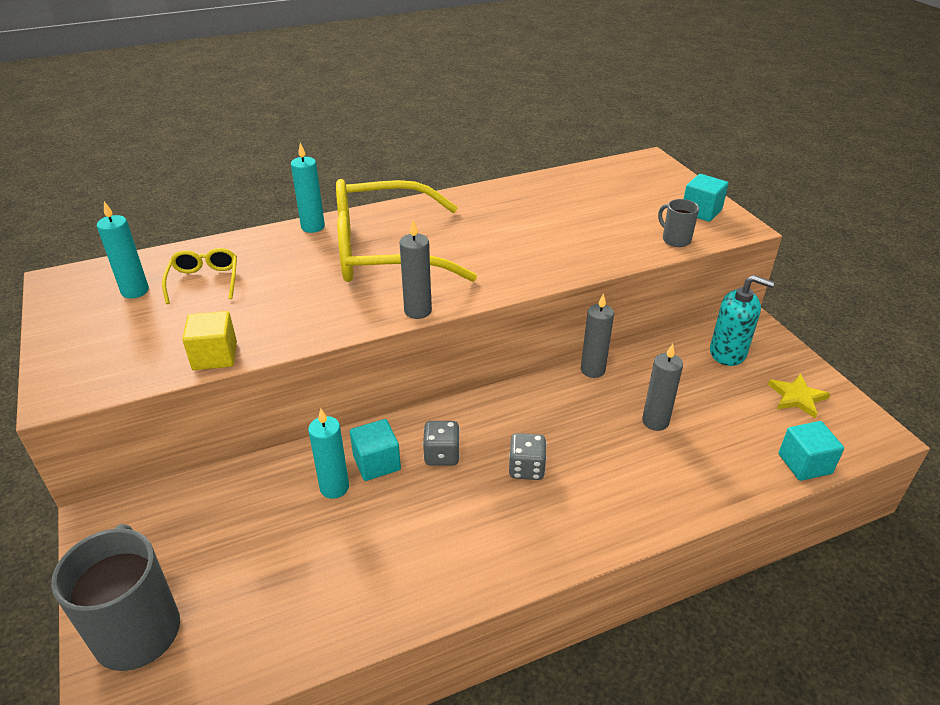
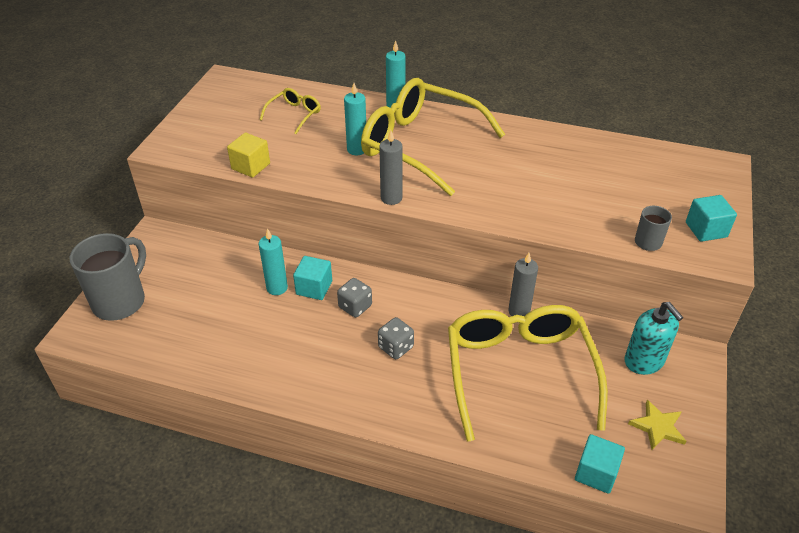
camera: 40 degrees right, 5 degrees up
(135, 291) = (253, 103): turquoise candle -> turquoise candle (357, 149)
(655, 421) = (519, 373): grey candle -> yellow glasses

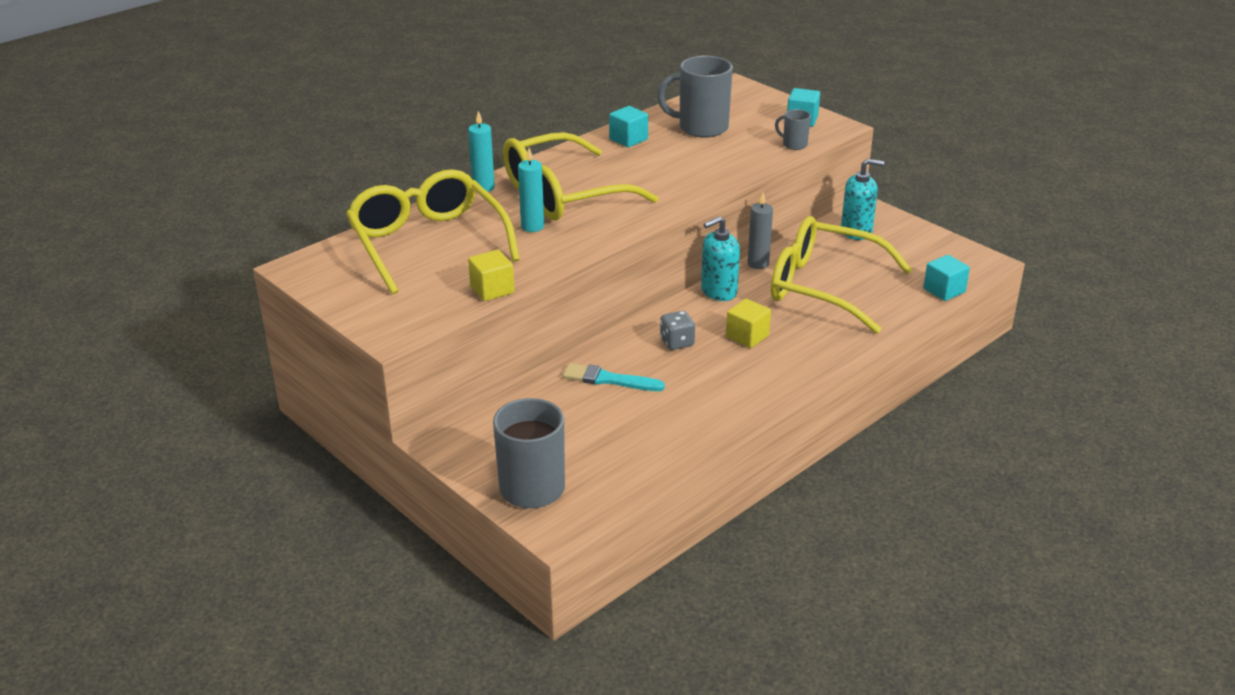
camera: 60 degrees left, 10 degrees down
(277, 288) = (608, 379): turquoise candle -> turquoise brush
(294, 115) = (428, 244): yellow glasses -> yellow glasses, size x2.33
(314, 288) = (629, 358): turquoise cube -> turquoise cube (628, 139)
(391, 198) = (627, 230): grey candle -> none
(396, 347) = (747, 336): grey dice -> yellow cube
(452, 303) = (718, 291): none -> turquoise soap dispenser
(614, 174) = (701, 128): none -> grey mug
(658, 427) = (921, 250): yellow star -> none

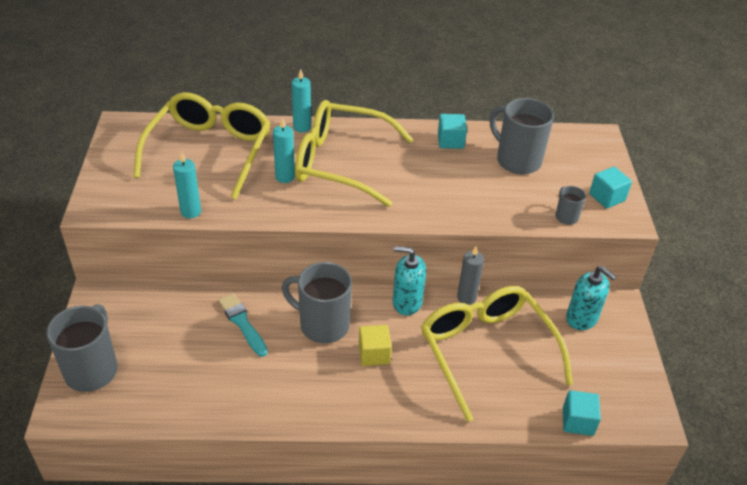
camera: 40 degrees right, 10 degrees up
(492, 289) = (191, 212): yellow cube -> turquoise candle
(677, 342) = (322, 325): grey dice -> grey mug

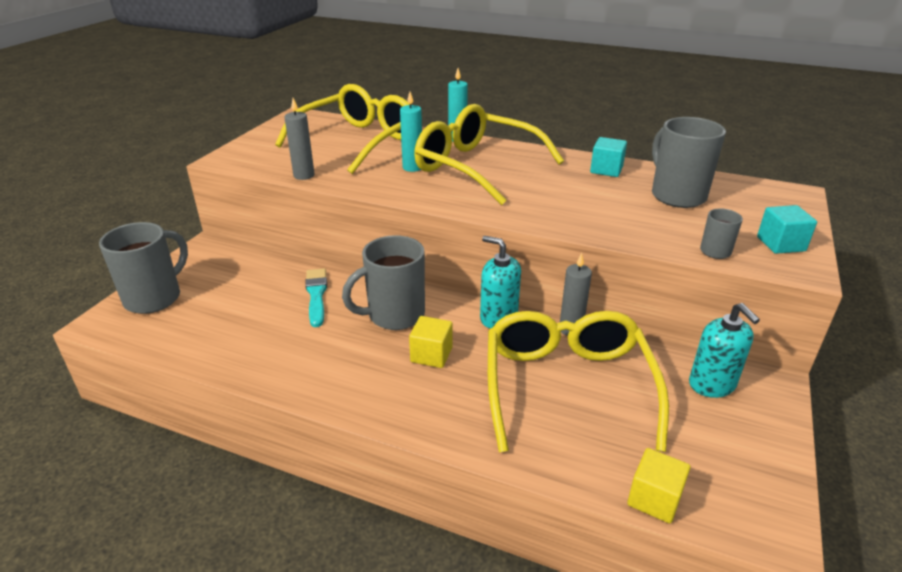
camera: 25 degrees right, 10 degrees down
(191, 212) = (304, 175): turquoise candle -> grey candle
(322, 325) = (394, 315): grey mug -> grey mug turned 75 degrees counterclockwise
(577, 421) = (654, 499): turquoise cube -> yellow cube

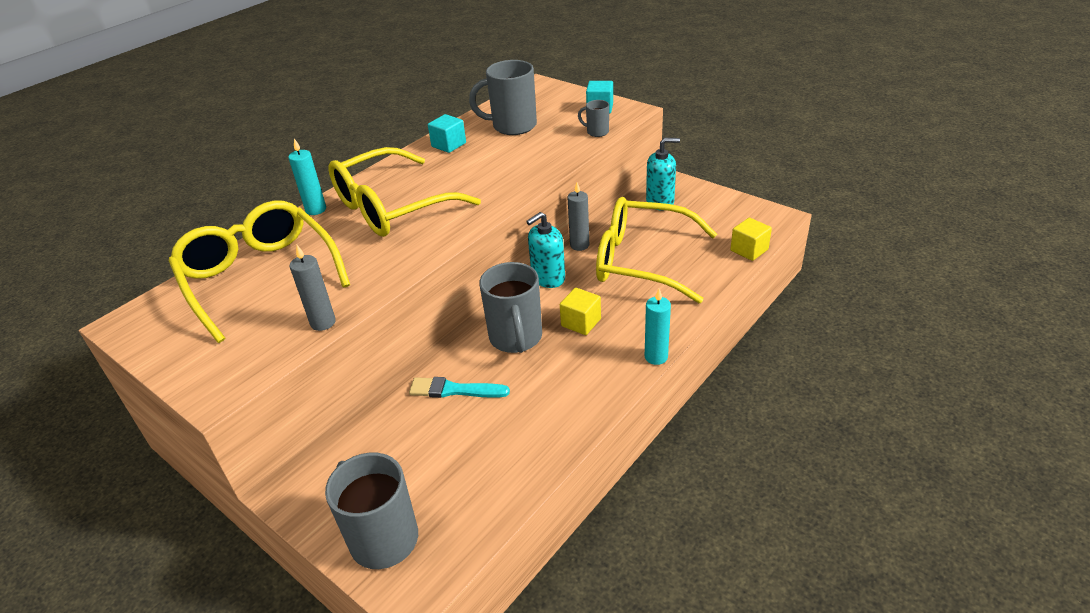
camera: 70 degrees left, 5 degrees up
(412, 167) = (363, 245): turquoise candle -> turquoise candle (656, 357)

